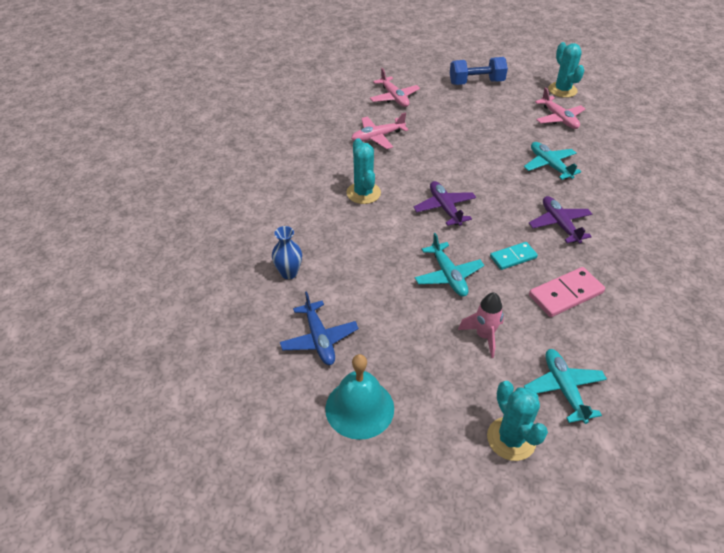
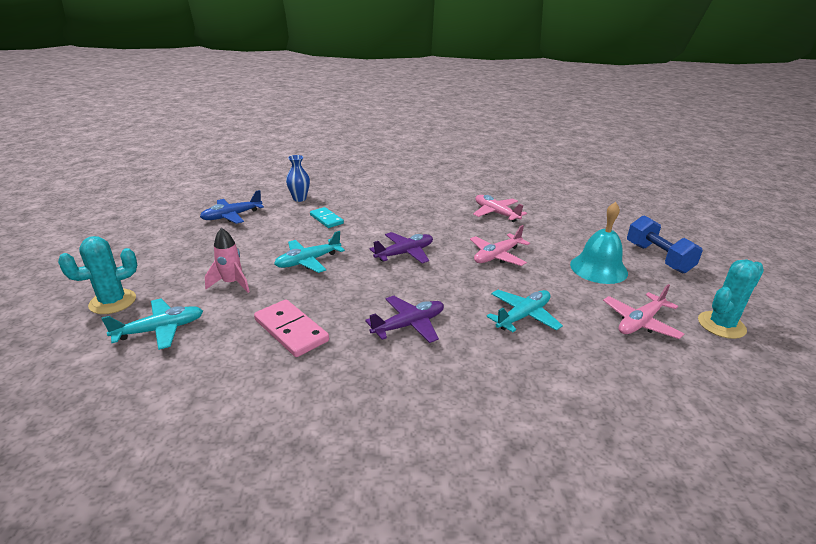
camera: 75 degrees right, 15 degrees down
(359, 408) = (164, 236): turquoise bell -> turquoise bell (598, 268)
(363, 193) = (407, 215): turquoise cactus -> none
(394, 97) = (572, 215): pink plane -> pink plane (497, 256)
(513, 257) = (342, 295): turquoise domino -> turquoise domino (326, 219)

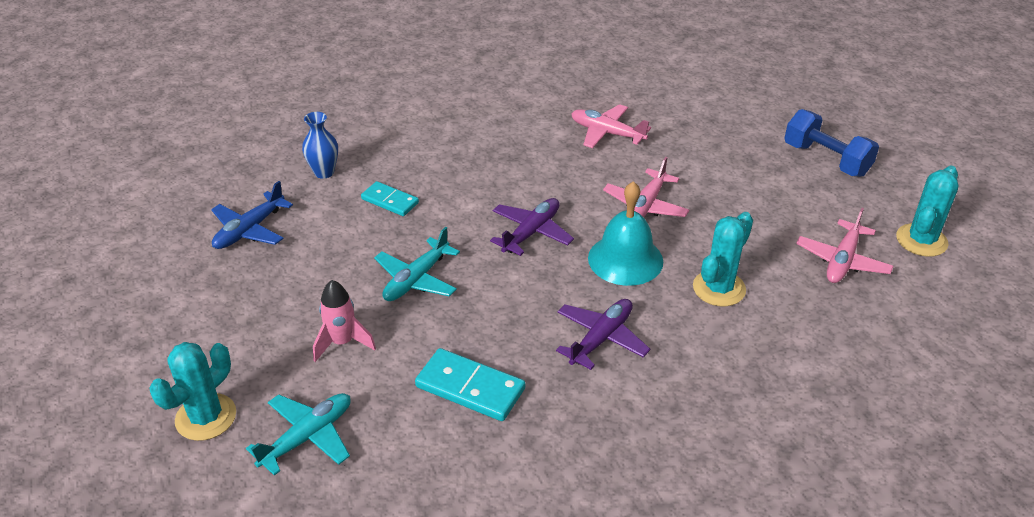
camera: 20 degrees left, 10 degrees up
(291, 330) = (470, 387): pink domino -> turquoise domino
(523, 316) = (719, 288): turquoise plane -> turquoise cactus
(598, 268) = (768, 194): turquoise bell -> turquoise bell (625, 259)

